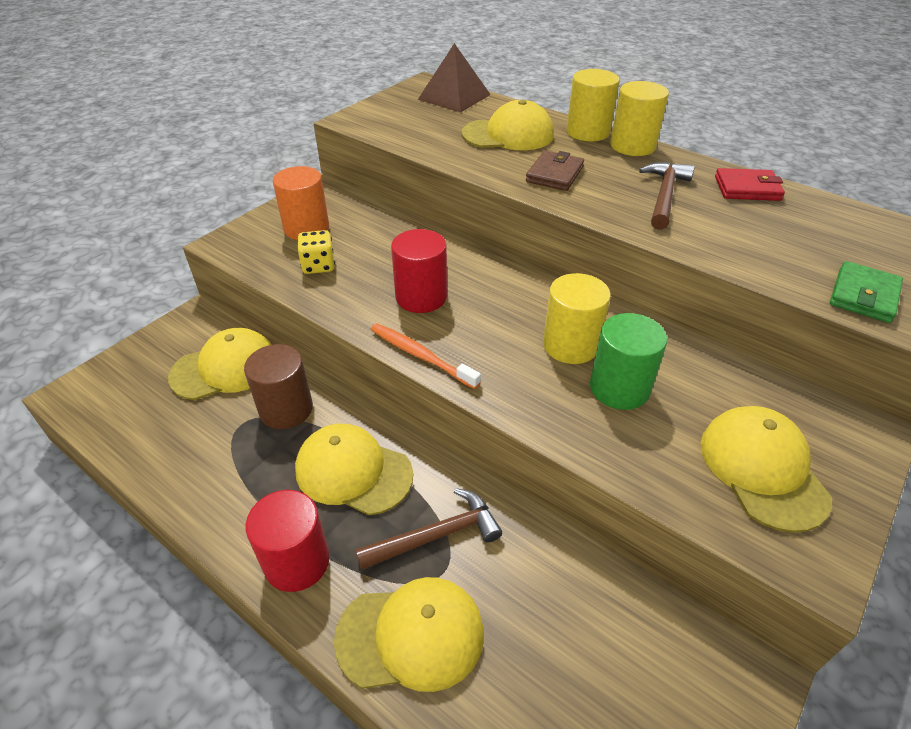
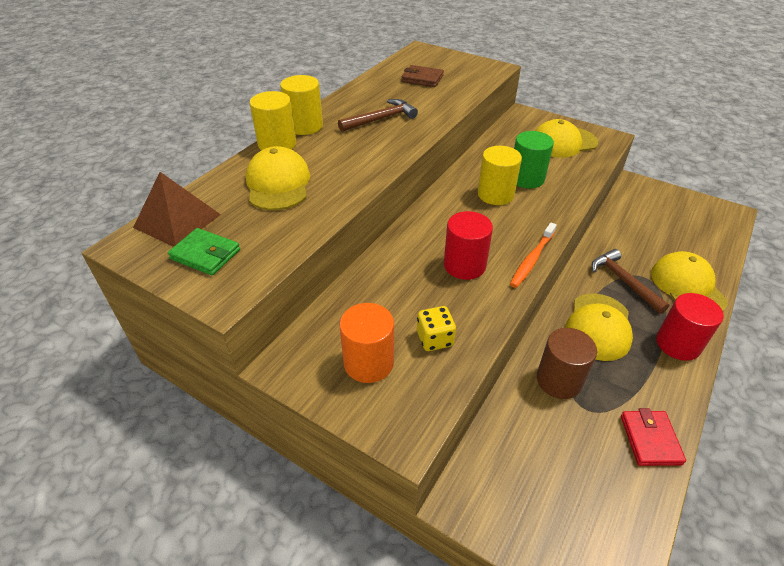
camera: 95 degrees left, 0 degrees up
(225, 368) = (528, 443): yellow cap -> none
(554, 174) = (353, 161): brown wallet -> brown wallet (422, 79)
(664, 195) = (381, 119): brown hammer -> brown hammer turned 135 degrees clockwise
(747, 188) = (368, 92): red wallet -> red wallet (650, 439)
(863, 295) = (474, 76): green wallet -> green wallet (205, 254)

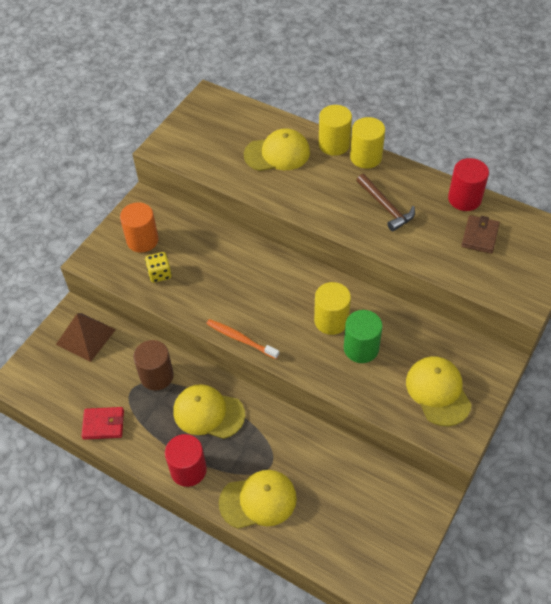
camera: 90 degrees right, 10 degrees up
(177, 221) = (232, 112): brown pyramid -> brown pyramid (85, 336)
(205, 254) = (198, 132): green wallet -> none
(464, 265) = (233, 293): red cylinder -> red cylinder (464, 199)
(624, 281) = (264, 445): brown hammer -> none

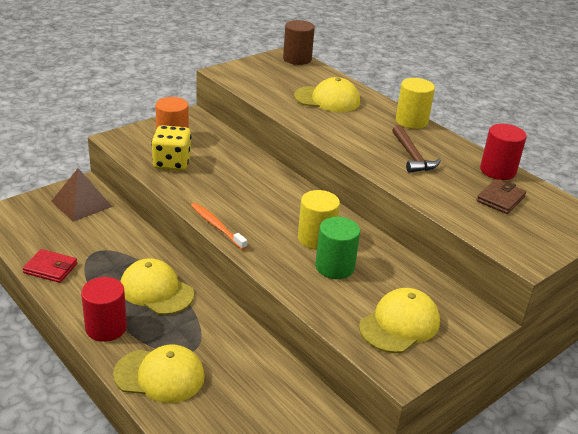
camera: 15 degrees right, 20 degrees down
(156, 376) = (126, 249): brown cylinder -> brown cylinder (297, 59)
(159, 274) = (172, 163): yellow dice -> yellow dice, size x1.57
(334, 144) = (385, 107): yellow cylinder -> none
(438, 392) = (399, 324): yellow cap -> yellow cap turned 45 degrees clockwise

